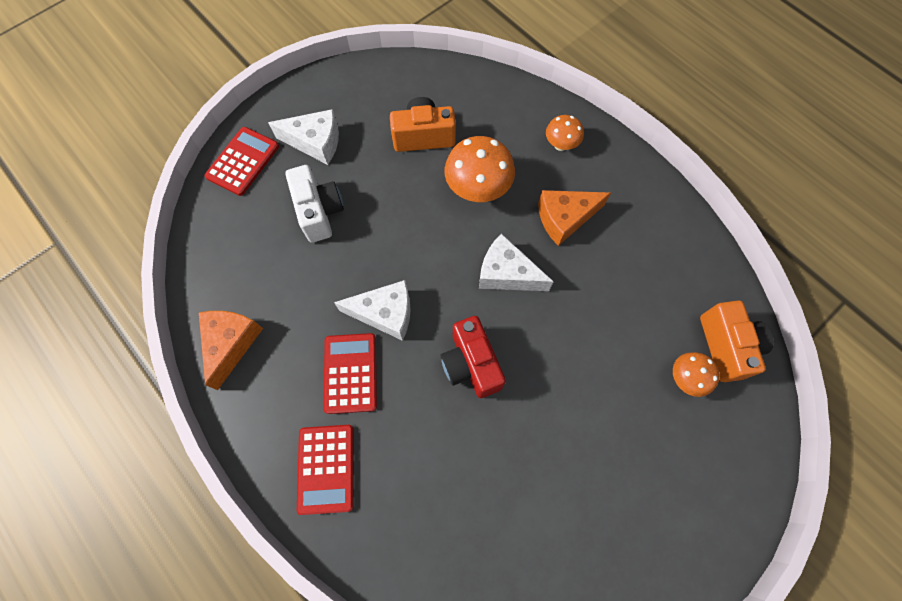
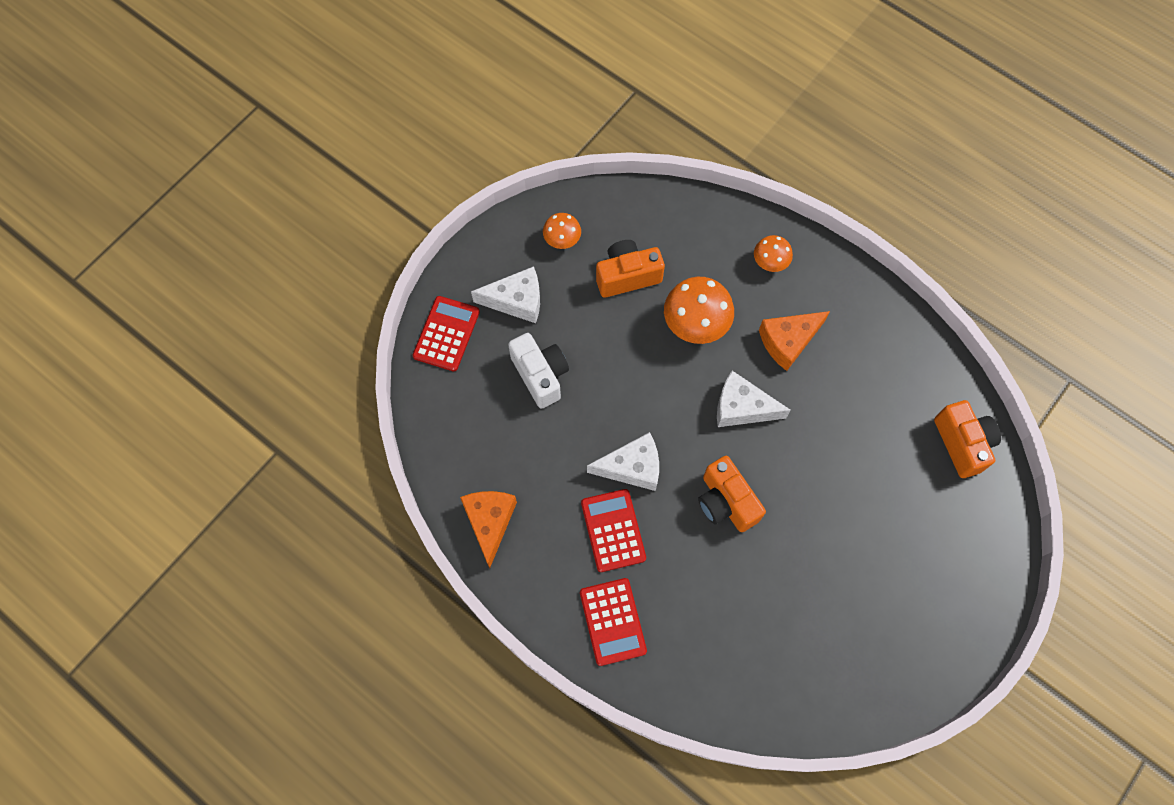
camera: 10 degrees left, 0 degrees up
(471, 364) = (726, 502): red camera -> orange camera
(685, 378) = (929, 480): orange mushroom -> orange mushroom (562, 240)

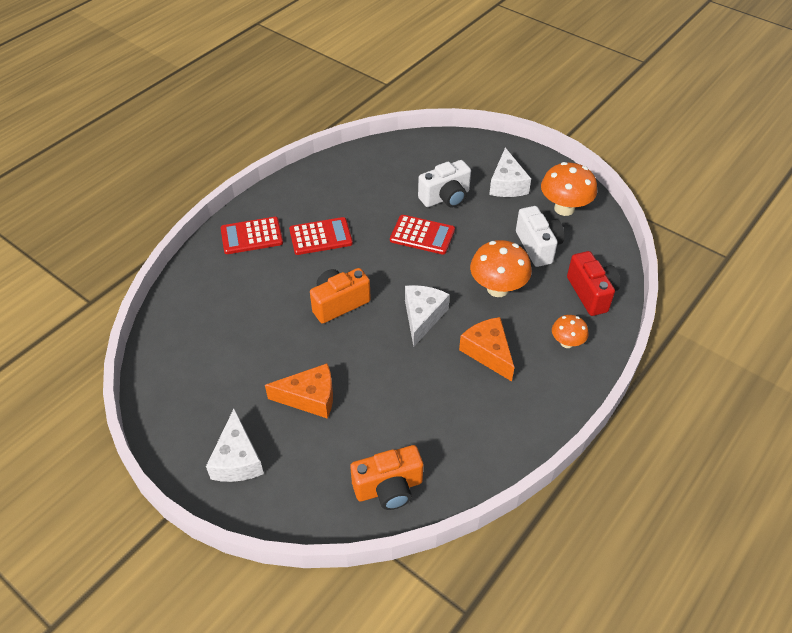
camera: 90 degrees right, 20 degrees down
(446, 334) = (475, 150): red calculator -> red calculator (422, 235)
(489, 522) = (332, 174): orange cheese -> orange cheese (310, 398)
(562, 240) = (564, 208): orange mushroom -> orange mushroom, size x1.75
(627, 276) = (538, 246): orange camera -> white camera
(632, 467) = (370, 248): white cheese -> white cheese (237, 459)
(699, 230) = (591, 293): none -> red camera

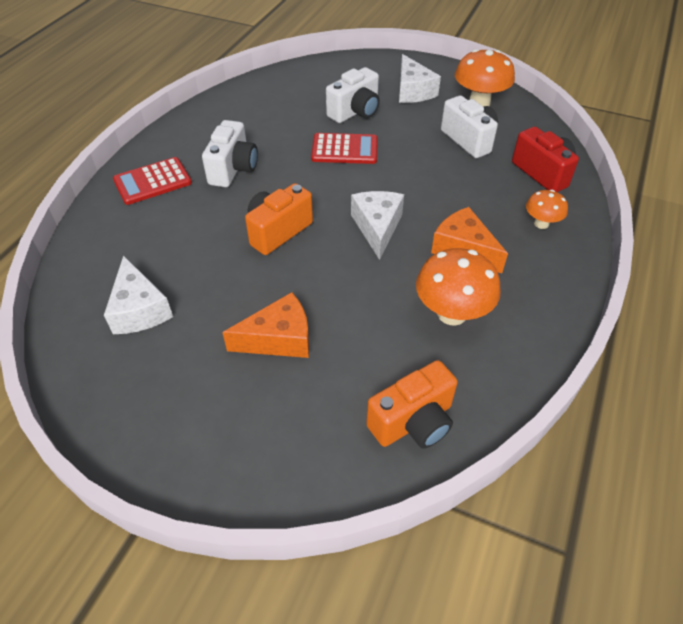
camera: 15 degrees left, 0 degrees up
(237, 459) = (210, 432): white cheese -> white cheese (139, 309)
(321, 237) = (233, 169): red calculator -> white camera
(497, 288) = (446, 185): orange mushroom -> orange mushroom (452, 313)

